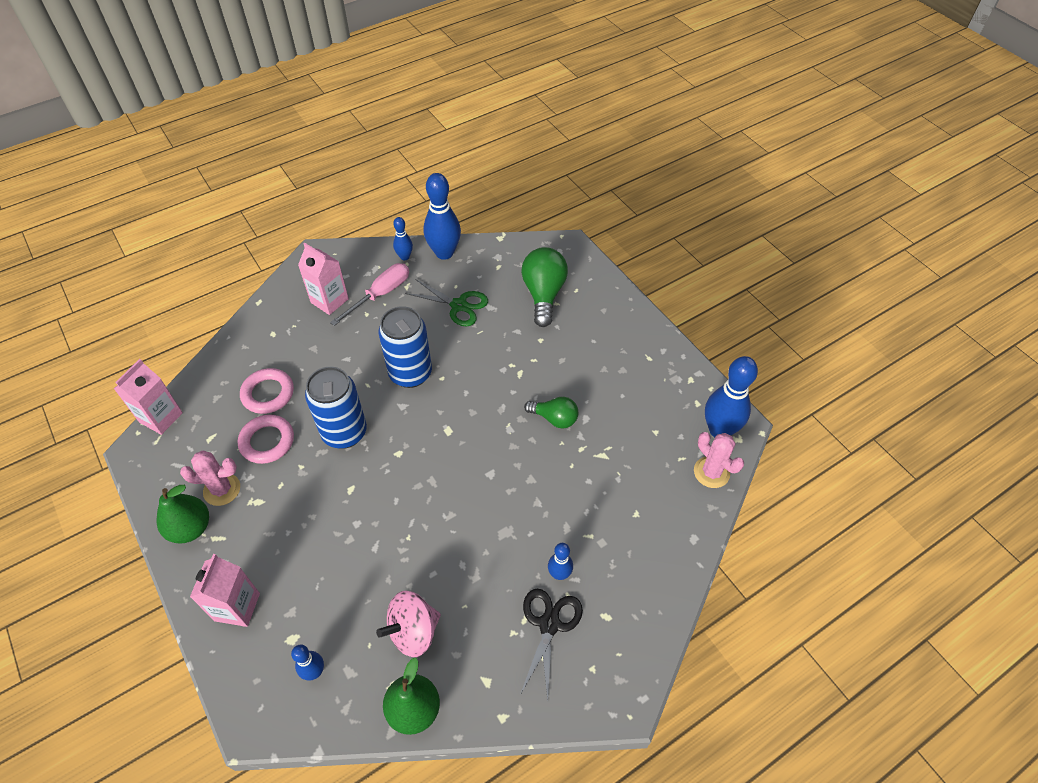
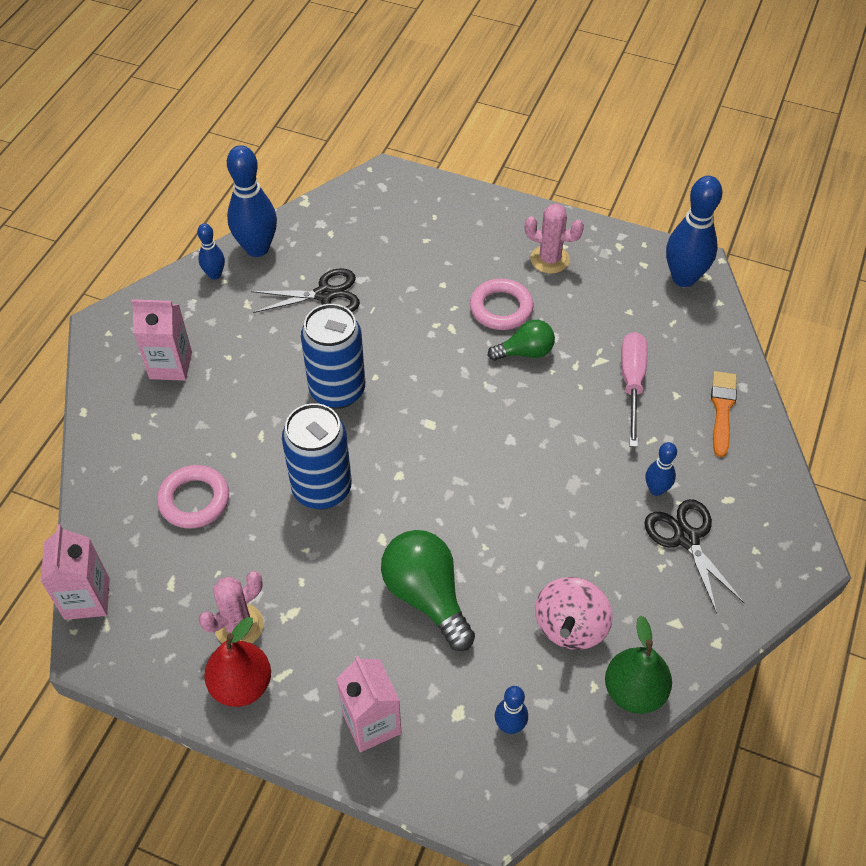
camera: 35 degrees left, 0 degrees up
(190, 528) = (241, 685): green pear -> red pear
(267, 441) = (243, 548): pink ring -> pink ring (501, 308)
(380, 294) = (225, 328): pink screwdriver -> pink screwdriver (632, 383)
(459, 305) = (325, 295): green scissors -> black scissors
(543, 294) = (405, 238): green light bulb -> green light bulb (427, 596)
(661, 546) = (722, 410): none -> orange brush
(711, 472) = (709, 320): pink cactus -> pink cactus (549, 259)

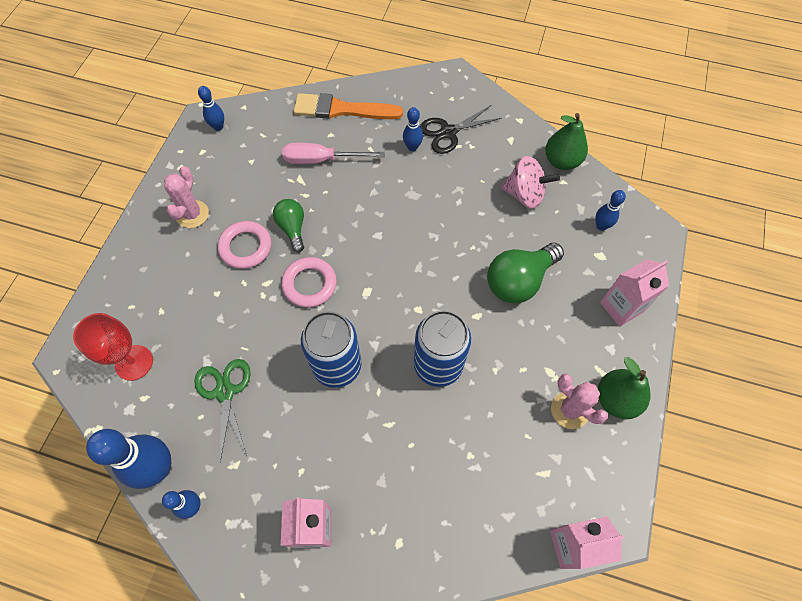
camera: 95 degrees left, 10 degrees up
(194, 500) = (462, 470): pink ring -> pink ring (309, 284)
(241, 685) = (616, 399): red pear -> green pear
(325, 295) = (225, 392): black scissors -> green scissors
(369, 223) = (134, 362): none -> red goblet
(683, 278) = (218, 127): blue bowling pin -> blue bowling pin, size x0.52
(722, 410) = (342, 109): orange brush -> orange brush, size x1.53

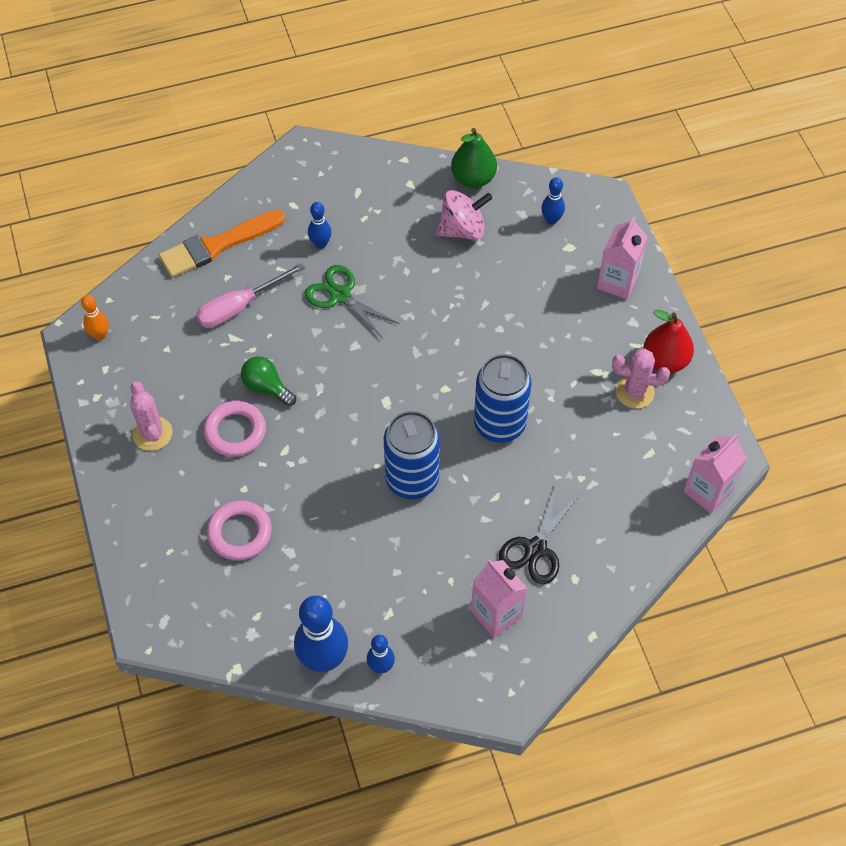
camera: 35 degrees left, 5 degrees down
(134, 362) = (219, 594): red goblet -> none
(218, 127) = (100, 335): blue bowling pin -> orange bowling pin
(225, 392) = (328, 563): green scissors -> green scissors (340, 295)
(309, 284) = (327, 427): pink ring -> pink ring (240, 533)
(448, 132) = (344, 209): black scissors -> black scissors (535, 549)
(519, 281) = (515, 311): green light bulb -> none
(616, 399) = (665, 360): green pear -> red pear

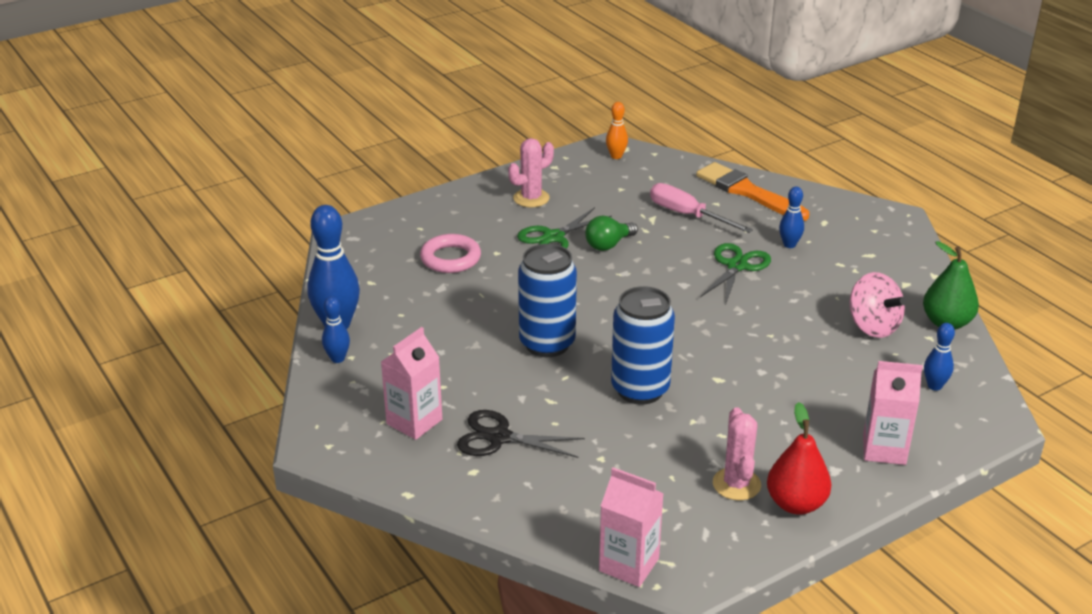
camera: 75 degrees right, 25 degrees down
(235, 431) = (553, 237): pink ring -> green scissors
(267, 387) = (608, 245): green light bulb -> green light bulb turned 150 degrees counterclockwise

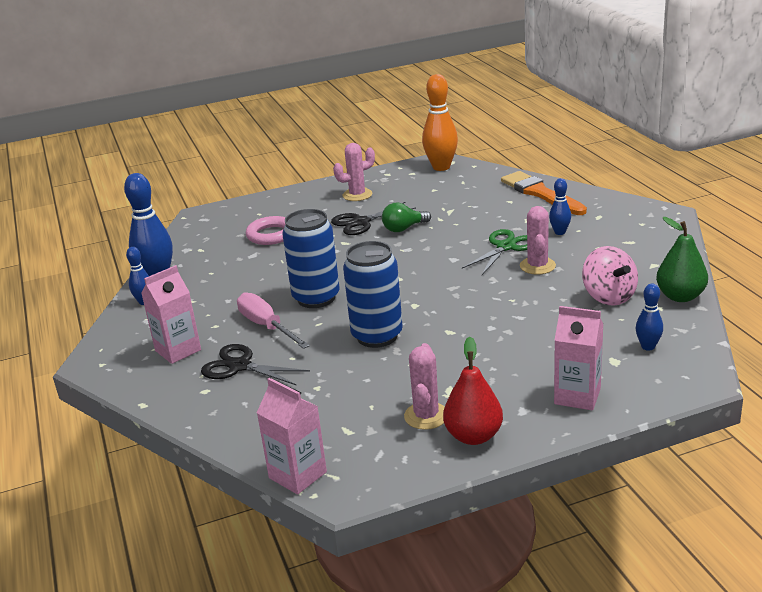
camera: 15 degrees right, 5 degrees down
(553, 237) = (361, 222): green scissors -> black scissors
(616, 156) = (441, 167): orange bowling pin -> orange bowling pin, size x1.91
(687, 215) = (481, 209): pink screwdriver -> pink screwdriver (266, 326)
(781, 290) = (537, 266): none -> pink cactus

